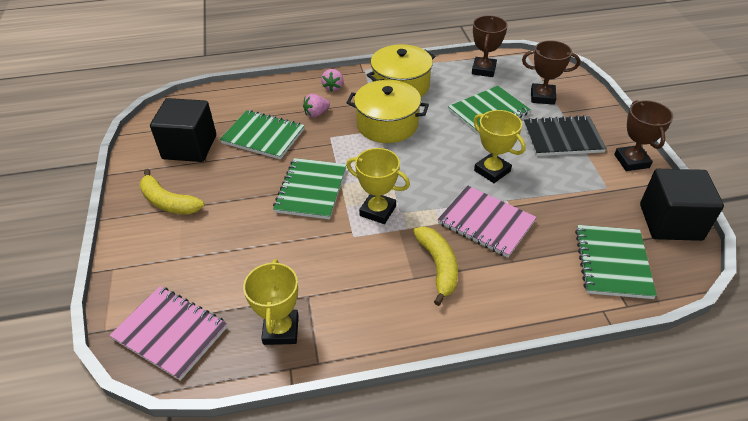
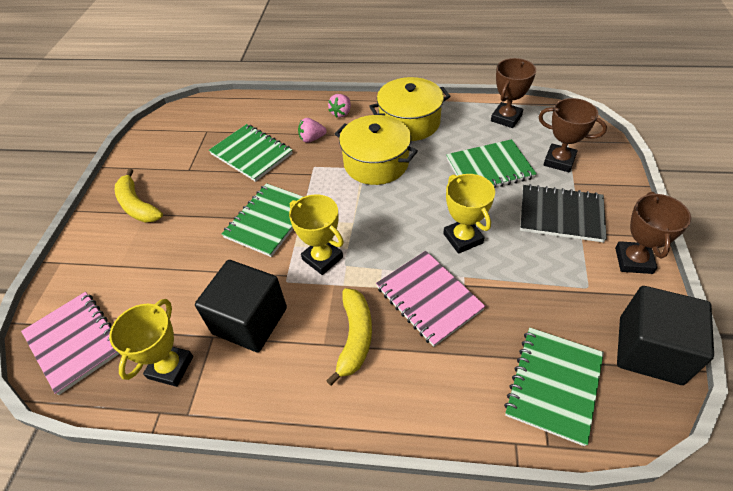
camera: 20 degrees right, 5 degrees up
(189, 147) = (182, 152): black cube -> black cube (250, 321)

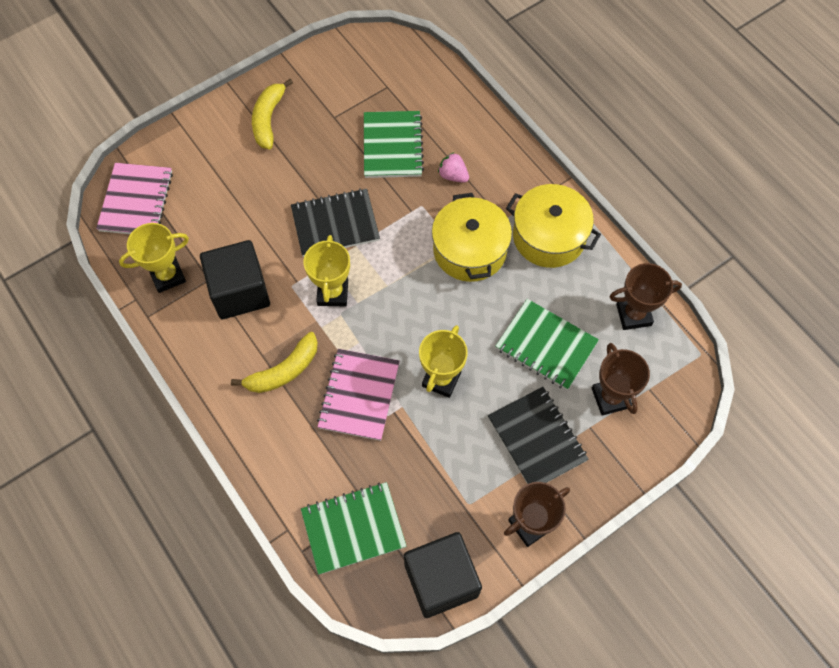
camera: 45 degrees right, 15 degrees up
(269, 221) = (335, 224): green notebook -> black notebook
(341, 113) = (508, 171): pink strawberry -> none

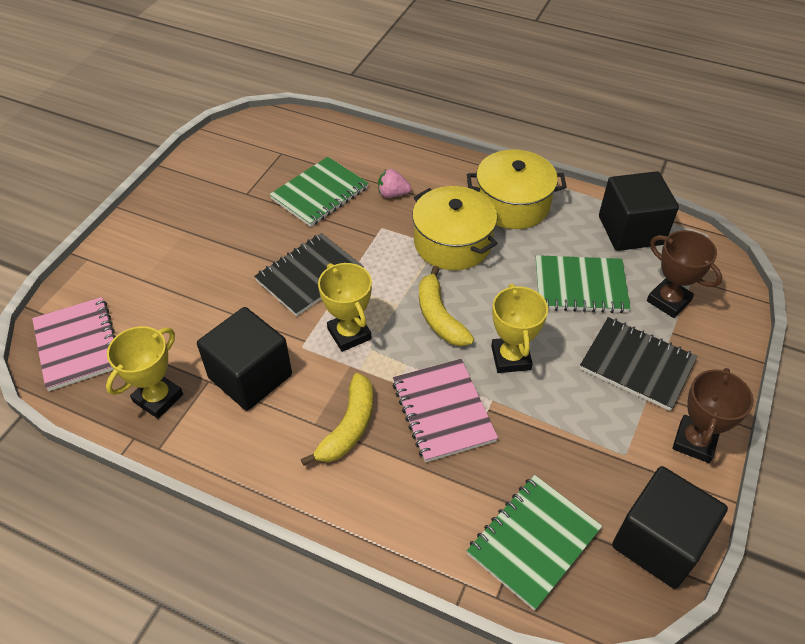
camera: 30 degrees left, 15 degrees down
(268, 119) = (181, 219): yellow banana -> yellow banana (439, 316)
(393, 146) = (320, 194): green notebook -> green notebook turned 75 degrees clockwise
(633, 315) = (631, 230): brown trophy -> black cube

